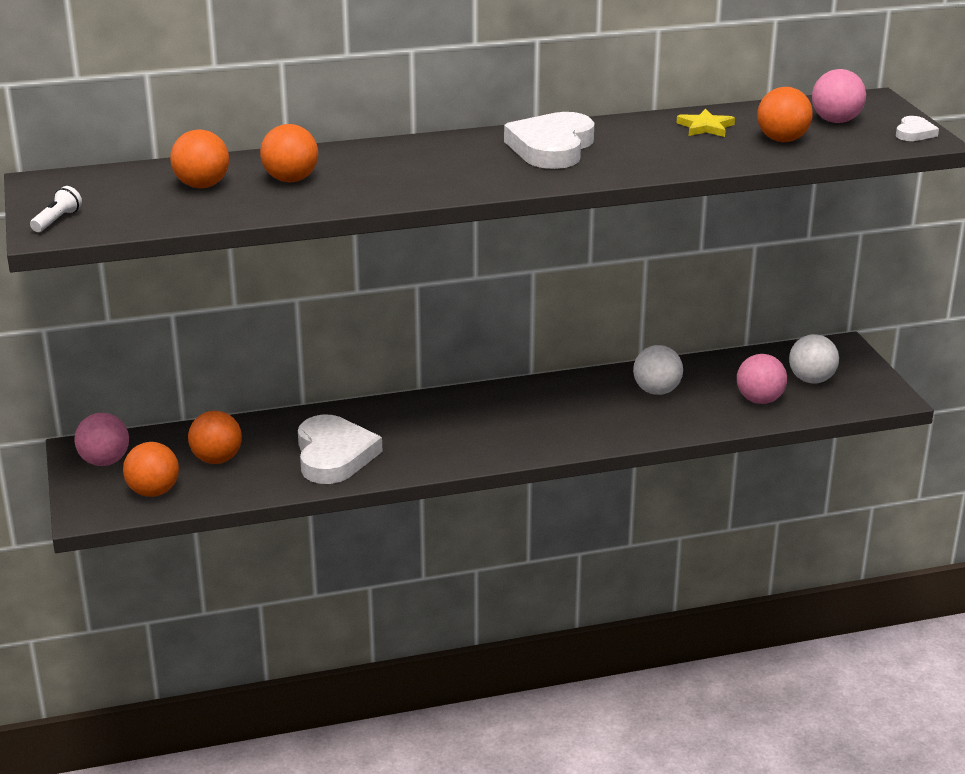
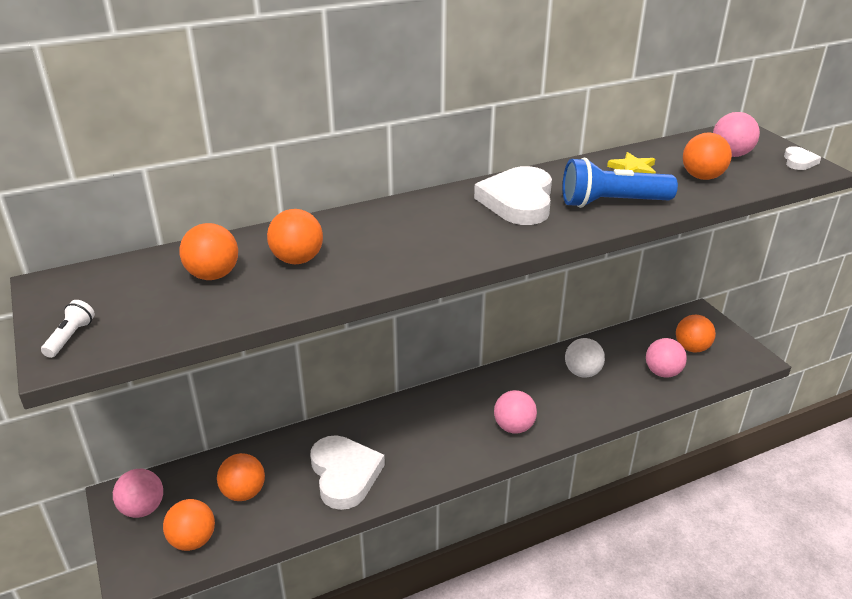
camera: 10 degrees left, 5 degrees up
(548, 433) = (514, 427): none -> pink ball
(657, 156) = (611, 203): none -> blue flashlight
(811, 380) = (691, 348): white ball -> orange ball

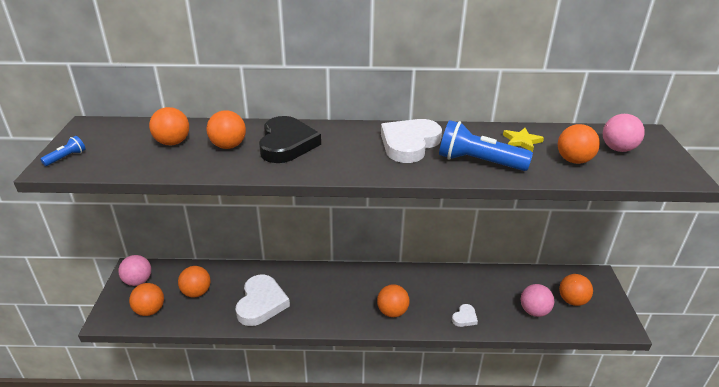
camera: 25 degrees right, 0 degrees up
(70, 337) = (66, 157): white flashlight -> blue flashlight
(372, 238) = (287, 144): none -> black heart
(514, 427) = (392, 312): pink ball -> orange ball
(582, 372) = (470, 290): white ball -> none
(799, 161) = (676, 168): white heart -> white heart (464, 317)

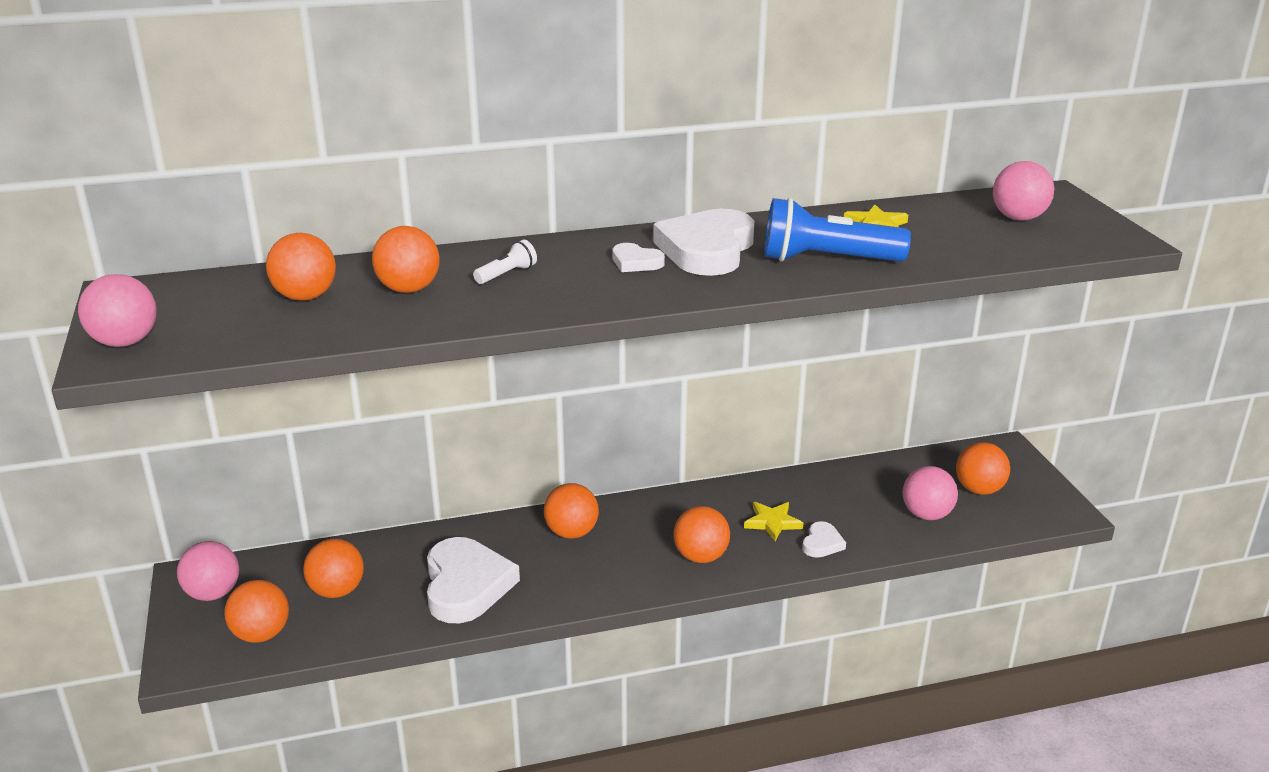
camera: 15 degrees left, 5 degrees down
(66, 157) = (125, 342): blue flashlight -> pink ball
(287, 144) = (507, 274): black heart -> white flashlight
(363, 146) = (636, 262): none -> white heart
(441, 298) = (772, 522): none -> yellow star
(573, 160) = (963, 240): orange ball -> orange ball (572, 532)

